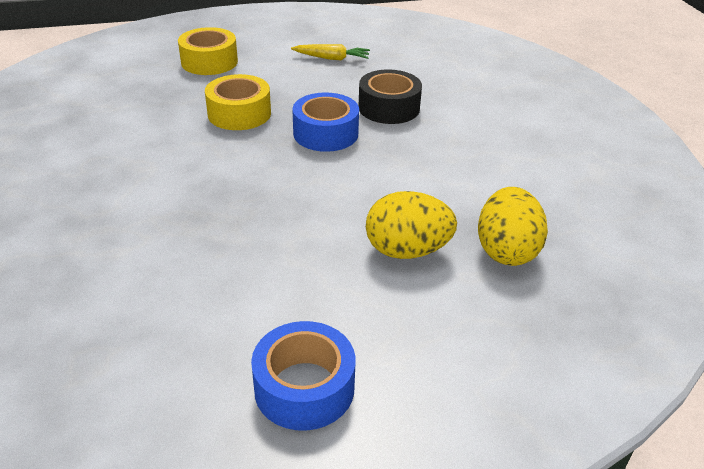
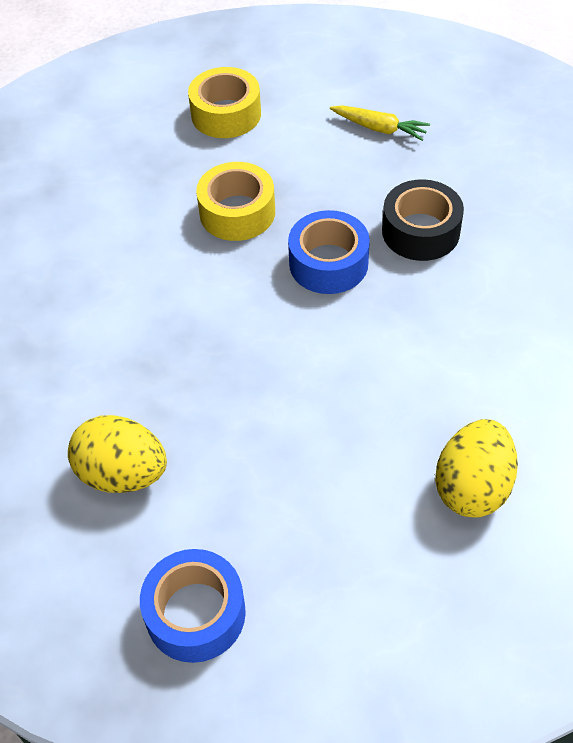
camera: 20 degrees right, 15 degrees up
(407, 251) = (359, 463): yellow egg -> yellow egg (123, 474)

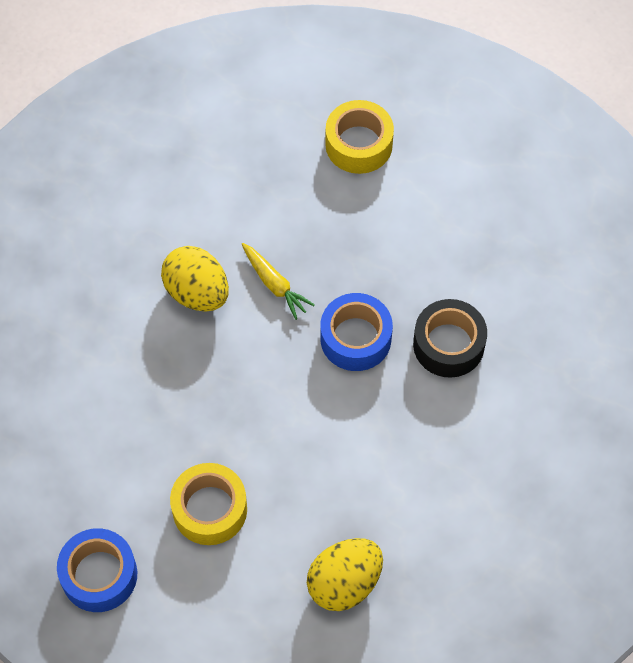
camera: 25 degrees right, 10 degrees up
(123, 474) = (103, 444): yellow egg -> yellow egg (197, 292)
(237, 212) = (311, 253): yellow tape -> yellow tape (209, 509)
(379, 128) = (480, 223): yellow carrot -> yellow carrot (275, 284)

